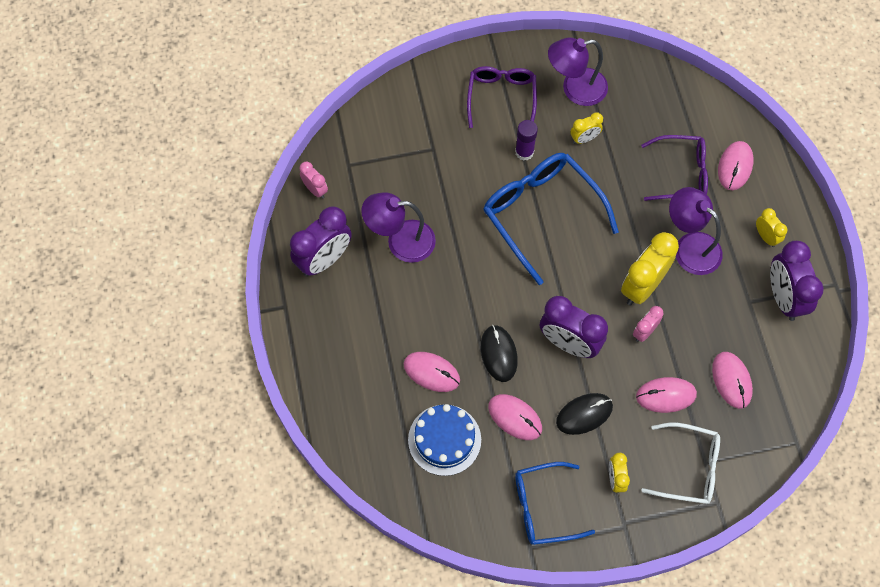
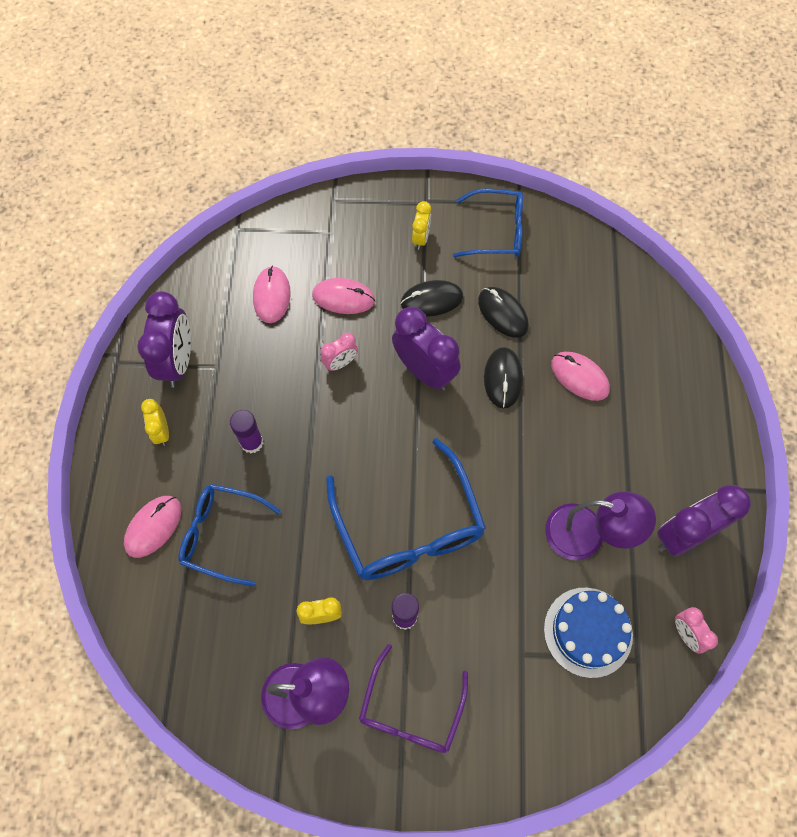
camera: 165 degrees left, 0 degrees up
(444, 440) = (579, 310): blue cake -> blue cake (588, 632)
(515, 417) = (502, 313): pink mouse -> black mouse
(642, 286) = (323, 411): yellow clock -> none
(681, 173) = (221, 535): purple glasses -> blue glasses
(689, 246) = (252, 442): purple lamp -> purple glue stick
(689, 468) = (348, 232): white glasses -> none

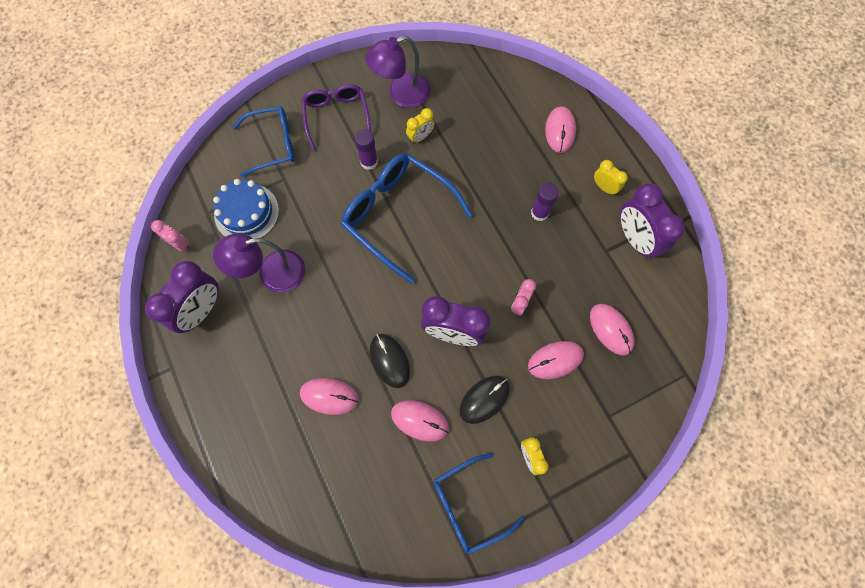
camera: 150 degrees right, 5 degrees up
(221, 535) = (514, 148): blue glasses -> blue glasses (273, 144)
(502, 313) = (419, 420): black mouse -> pink mouse

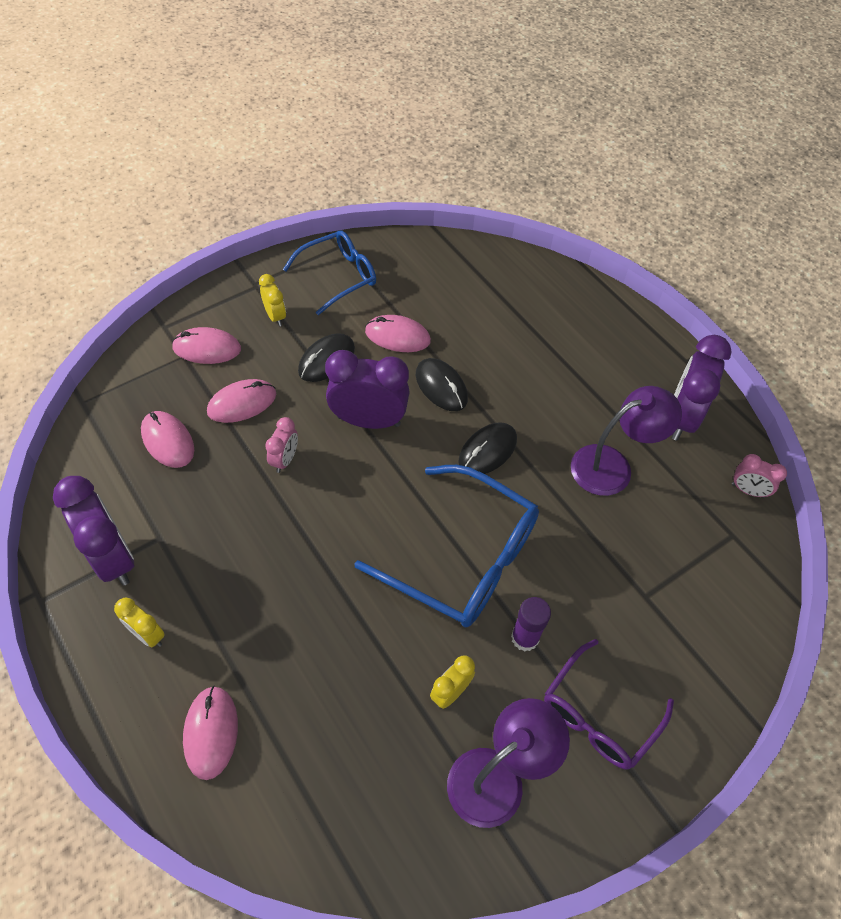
camera: 170 degrees right, 15 degrees down
(246, 212) = (678, 540): blue cake -> none
(273, 144) = (683, 651): blue glasses -> none
(329, 396) = (502, 349): pink mouse -> pink mouse (207, 348)
(336, 117) = (599, 715): purple glasses -> purple glasses turned 60 degrees clockwise
(363, 296) = (487, 451): none -> black mouse
(539, 213) = (253, 583): purple glue stick -> none

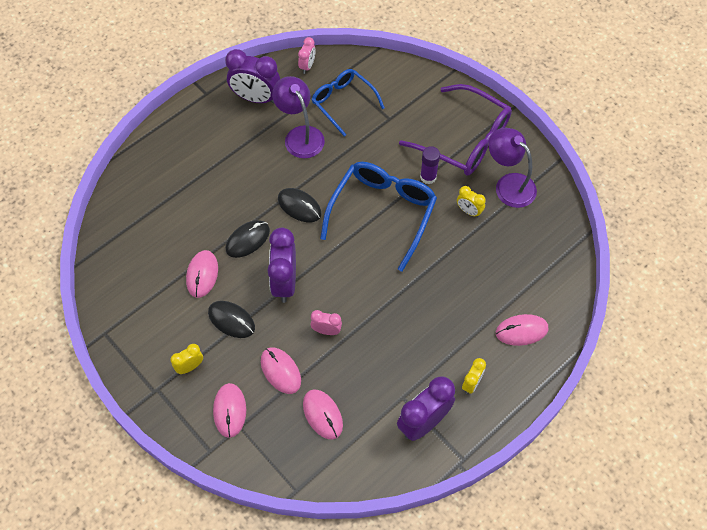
camera: 95 degrees left, 5 degrees up
(168, 441) = (322, 415): pink mouse -> pink mouse turned 75 degrees counterclockwise
(338, 276) = (141, 327): blue glasses -> blue glasses (343, 102)
(599, 715) = (465, 140): purple glasses -> purple glasses, size x1.55

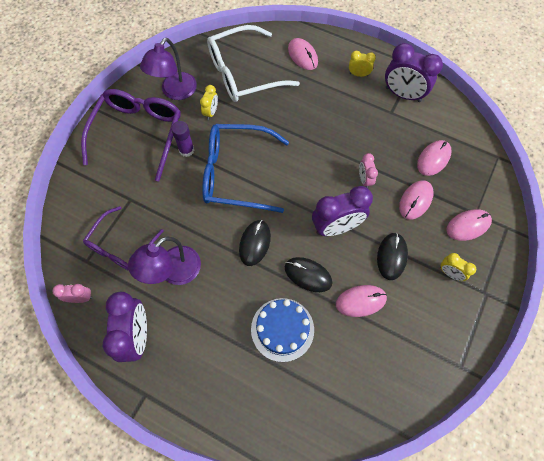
camera: 110 degrees left, 5 degrees up
(208, 203) = (282, 329): none -> blue cake
(343, 102) = (121, 246): blue glasses -> purple glasses
(514, 258) = (243, 73): none -> white glasses

